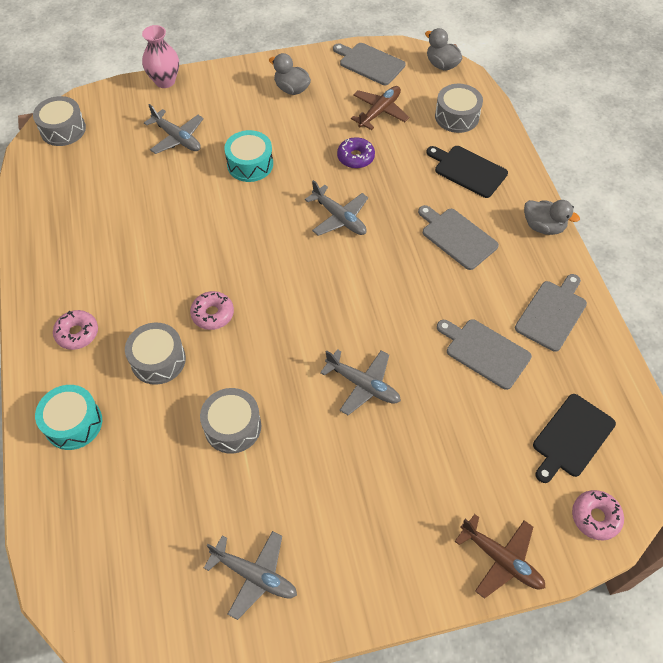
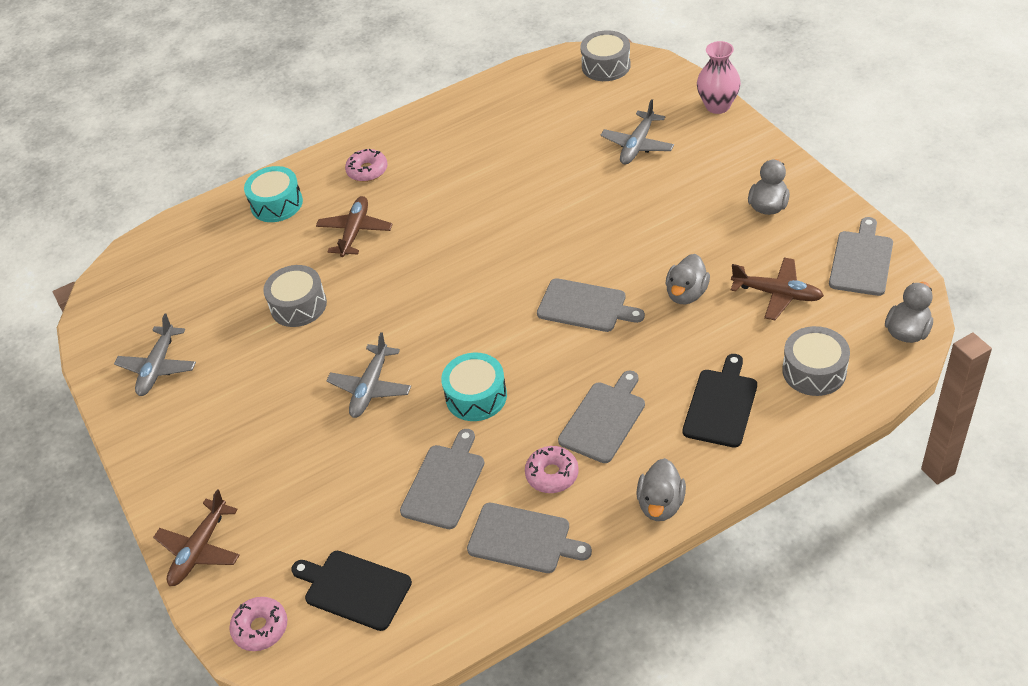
camera: 80 degrees right, 10 degrees down
(158, 360) = (355, 232): grey drum -> brown plane
(213, 314) = (419, 250): pink donut -> pink donut (552, 474)
(250, 164) = (629, 211): turquoise drum -> turquoise drum (476, 396)
(339, 218) = (585, 306): grey plane -> grey cutting board
(355, 157) = (686, 294): purple donut -> grey duck

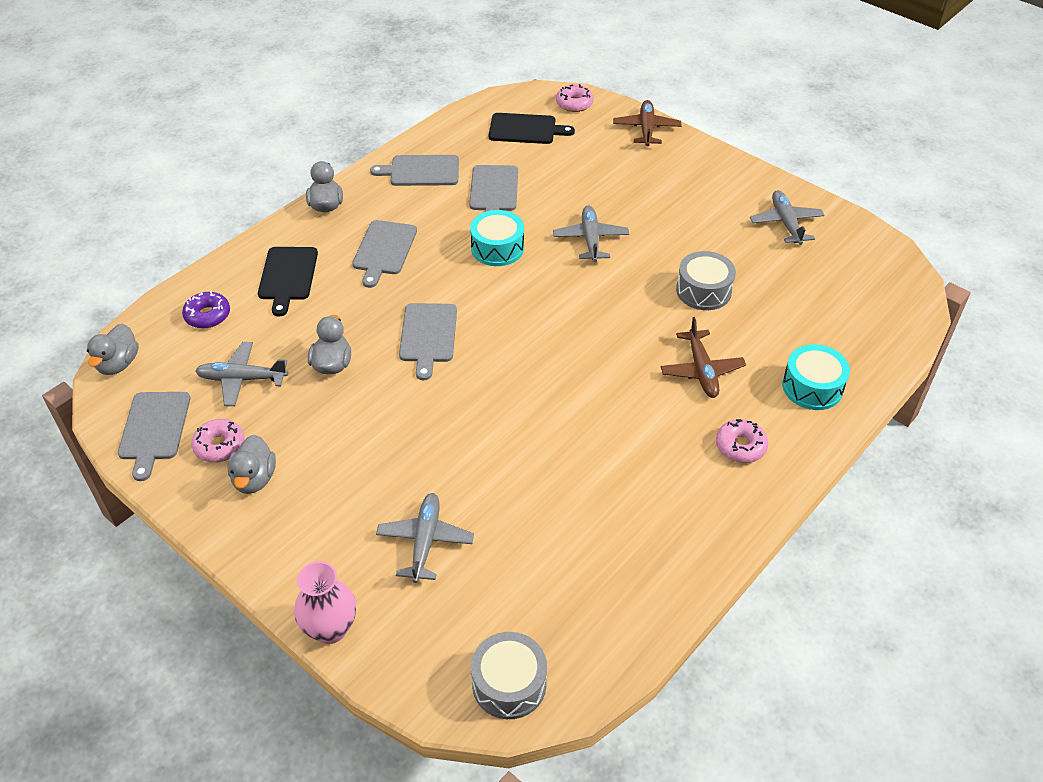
camera: 155 degrees right, 0 degrees up
(552, 474) = (414, 209): pink donut -> pink donut (219, 446)
(585, 306) = (428, 336): grey cutting board -> grey cutting board turned 90 degrees counterclockwise
(777, 294) = (242, 379): brown plane -> grey plane
(814, 371) = (208, 315): grey drum -> purple donut

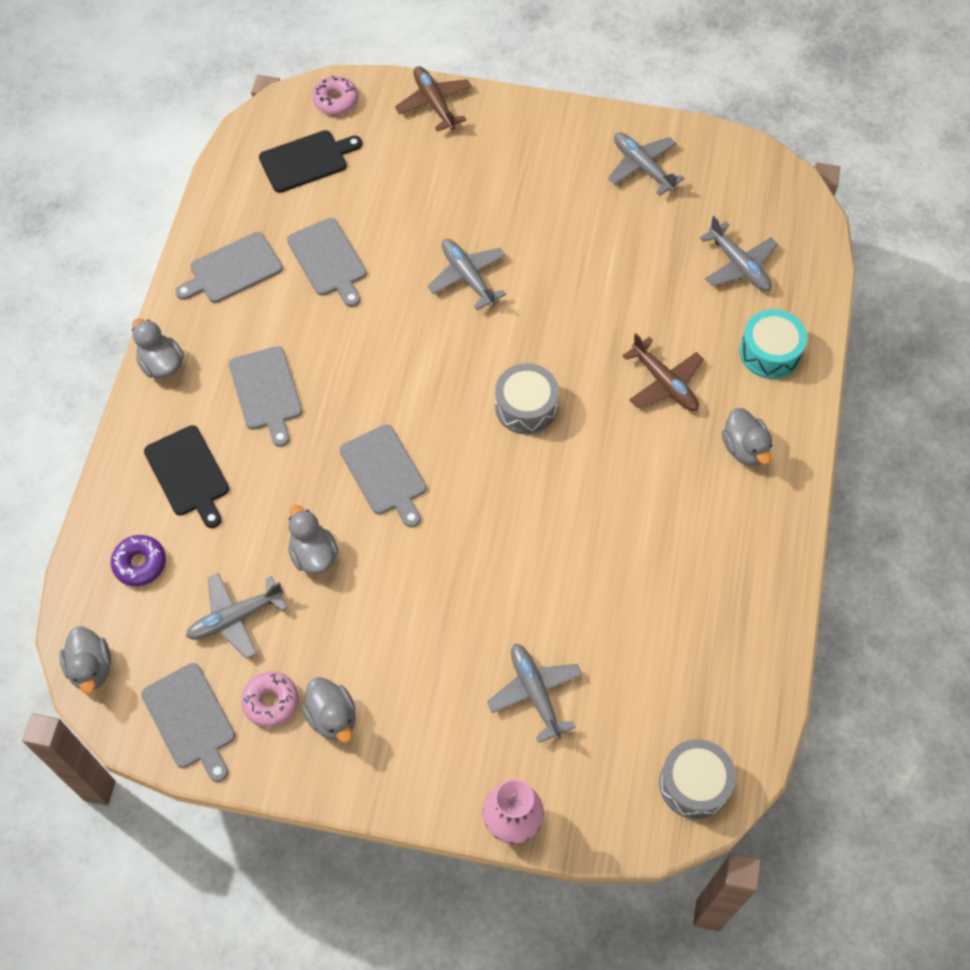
camera: 30 degrees left, 15 degrees up
(497, 248) = (381, 333): turquoise drum -> none
(703, 291) = (613, 288): grey drum -> grey drum (526, 406)
(740, 446) = (744, 448): pink donut -> grey duck
(825, 317) = (739, 265): none -> grey plane

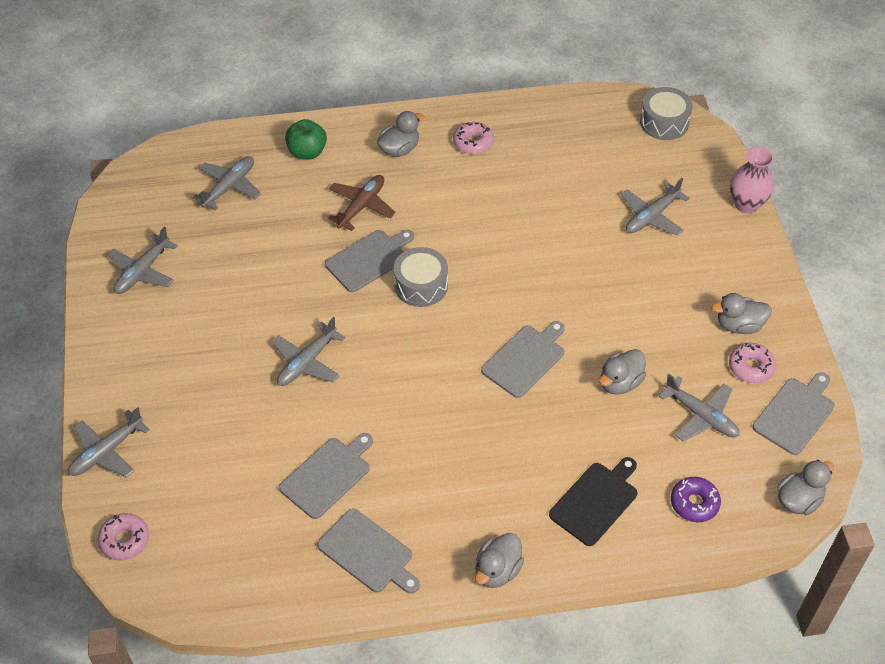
camera: 110 degrees left, 10 degrees down
(266, 392) = (488, 472): grey cutting board -> grey cutting board (369, 259)
(307, 160) = (212, 538): black cutting board -> none
(332, 717) = (739, 325): grey duck -> grey duck turned 135 degrees counterclockwise
(434, 103) = (106, 452): brown plane -> grey plane
(730, 532) = (473, 143): none -> pink donut
(770, 352) = (307, 152): turquoise drum -> green apple

